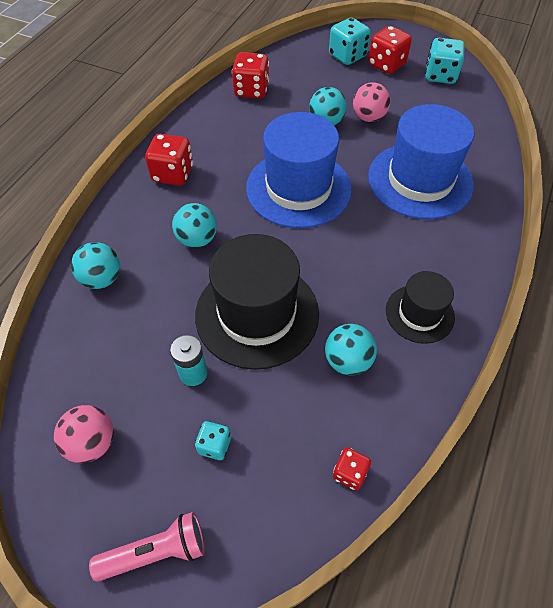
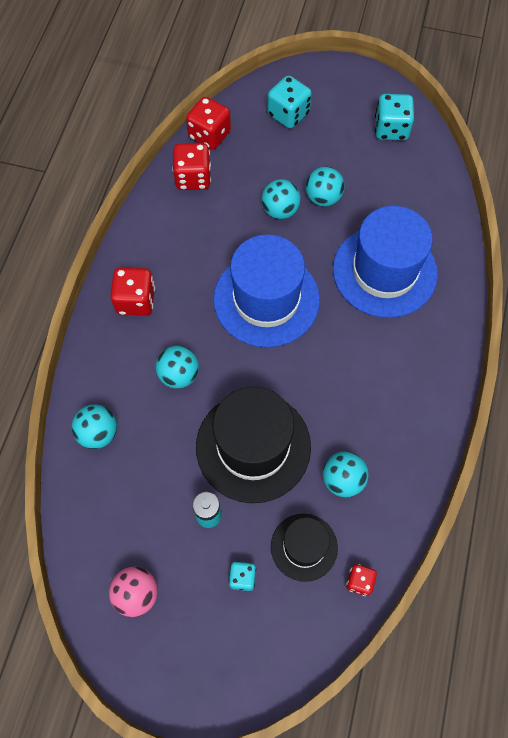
camera: 10 degrees left, 10 degrees up
(156, 552) = (215, 674): pink flashlight -> none
(368, 117) = (323, 198): pink ball -> turquoise ball
(386, 65) = (332, 121): red dice -> red dice (209, 135)
(419, 313) = (400, 421): black hat -> black hat (304, 547)

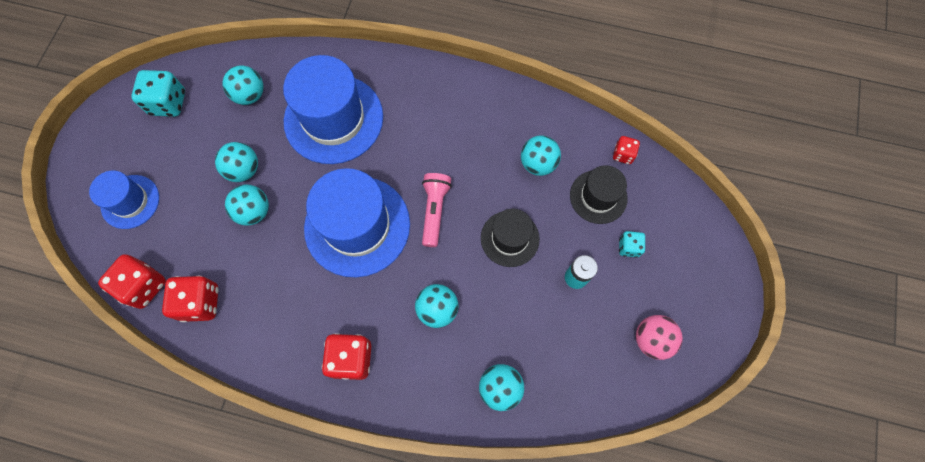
camera: 90 degrees left, 5 degrees up
(253, 446) = (510, 238): black hat -> black hat, size x0.55
(283, 371) = (435, 211): none -> pink flashlight
(288, 114) = (130, 201): turquoise dice -> blue hat
(406, 195) = (250, 95): none -> turquoise ball

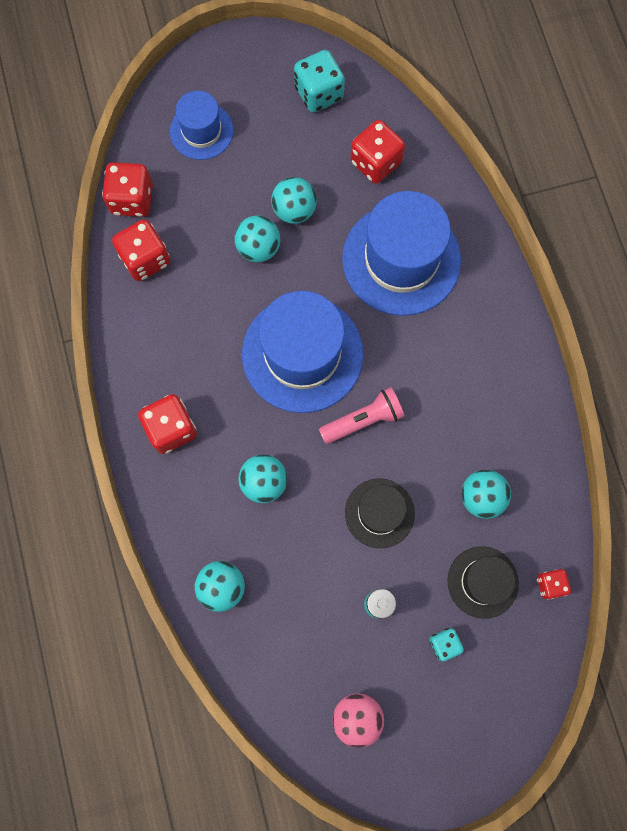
camera: 60 degrees right, 5 degrees up
(250, 95) = (375, 162): turquoise ball -> red dice

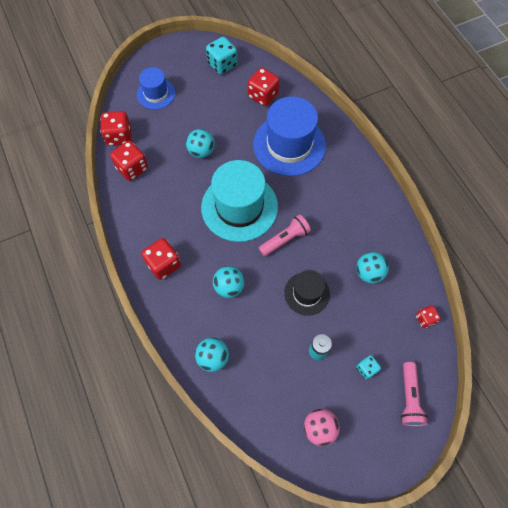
camera: 10 degrees left, 10 degrees down
(294, 210) = (219, 128): turquoise ball -> none
(302, 354) = (239, 207): blue hat -> turquoise hat
(482, 582) = (382, 325): black hat -> none
(497, 697) = (409, 397): none -> pink flashlight

